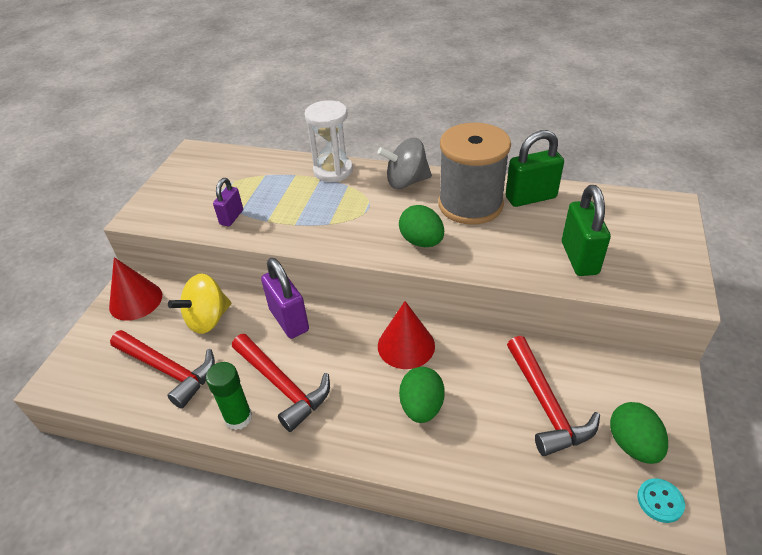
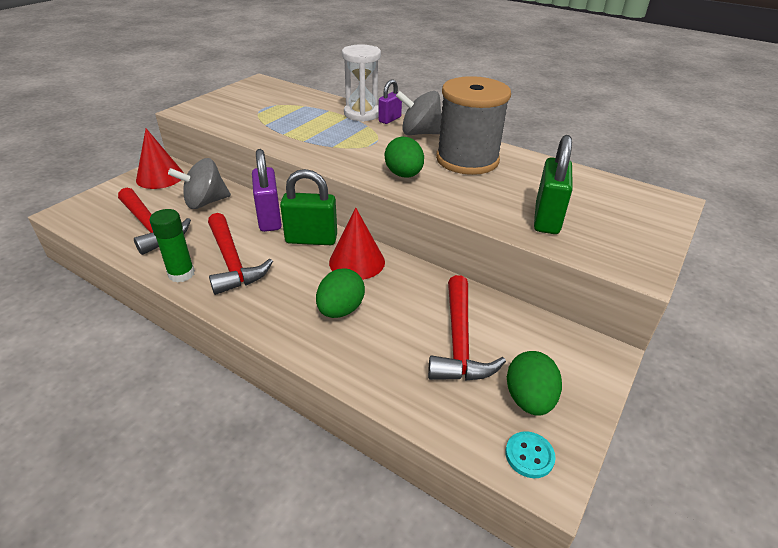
camera: 15 degrees right, 5 degrees down
(208, 319) = (205, 202): yellow spinning top -> grey spinning top
(231, 217) = (256, 126): purple padlock -> purple padlock (389, 119)
(530, 198) = (528, 167): green padlock -> green padlock (311, 239)

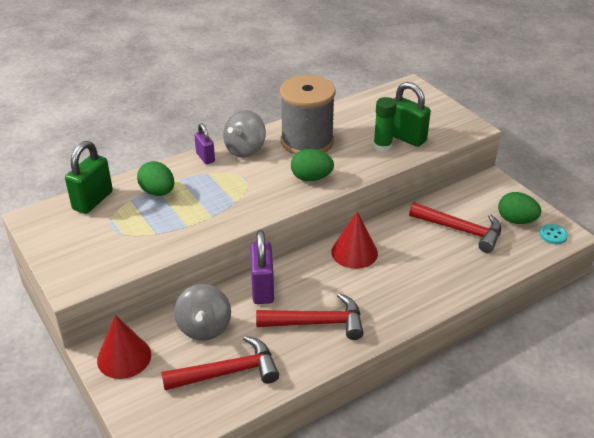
camera: 65 degrees left, 0 degrees up
(181, 274) = (318, 357): green glue stick -> green glue stick (382, 146)
(269, 219) = (262, 288): purple padlock -> purple padlock turned 75 degrees clockwise
(311, 239) = (310, 270): green padlock -> green padlock (93, 201)
(340, 310) = (407, 275): green egg -> green egg (158, 192)
(362, 114) = (181, 169): white hourglass -> none

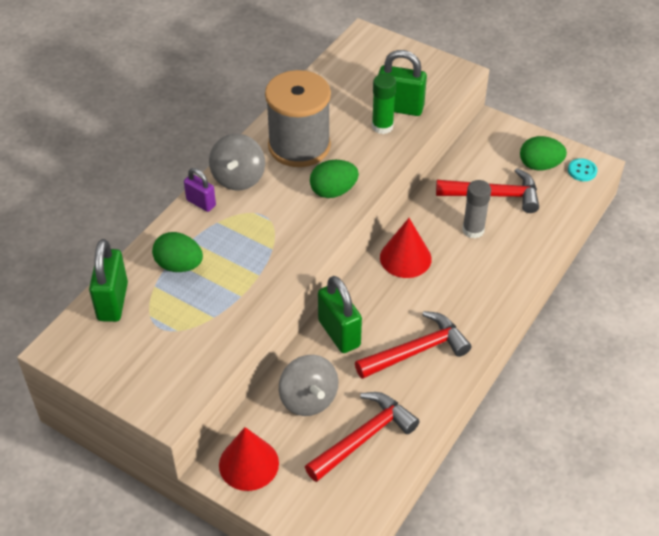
camera: 25 degrees left, 10 degrees up
(262, 288) = (339, 333): purple padlock -> green padlock
(426, 250) = (473, 230): none -> grey glue stick

